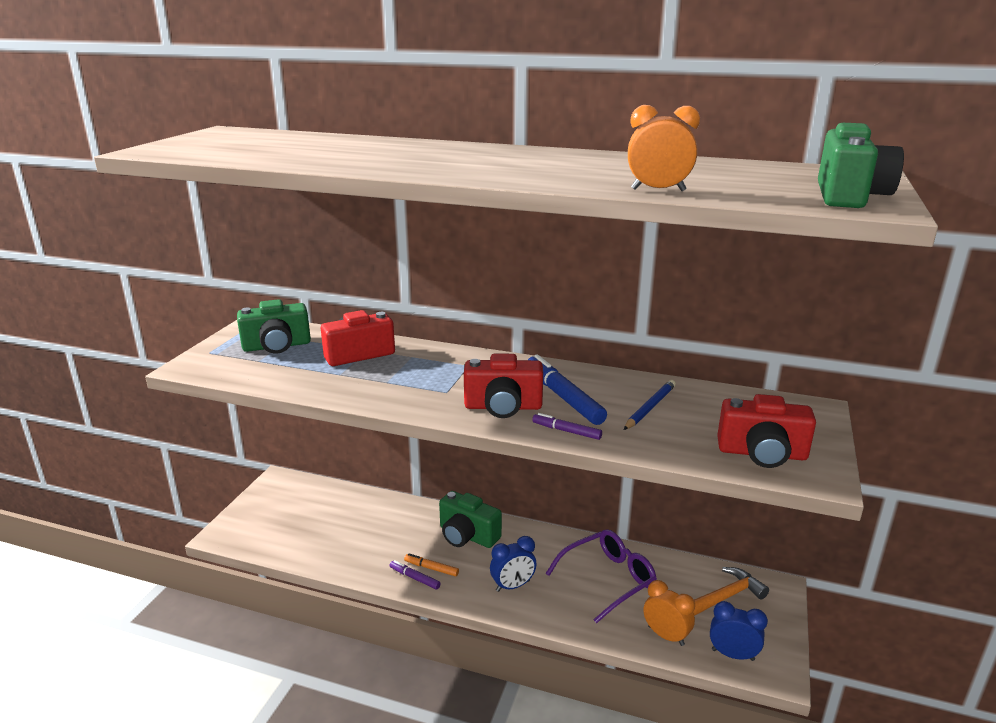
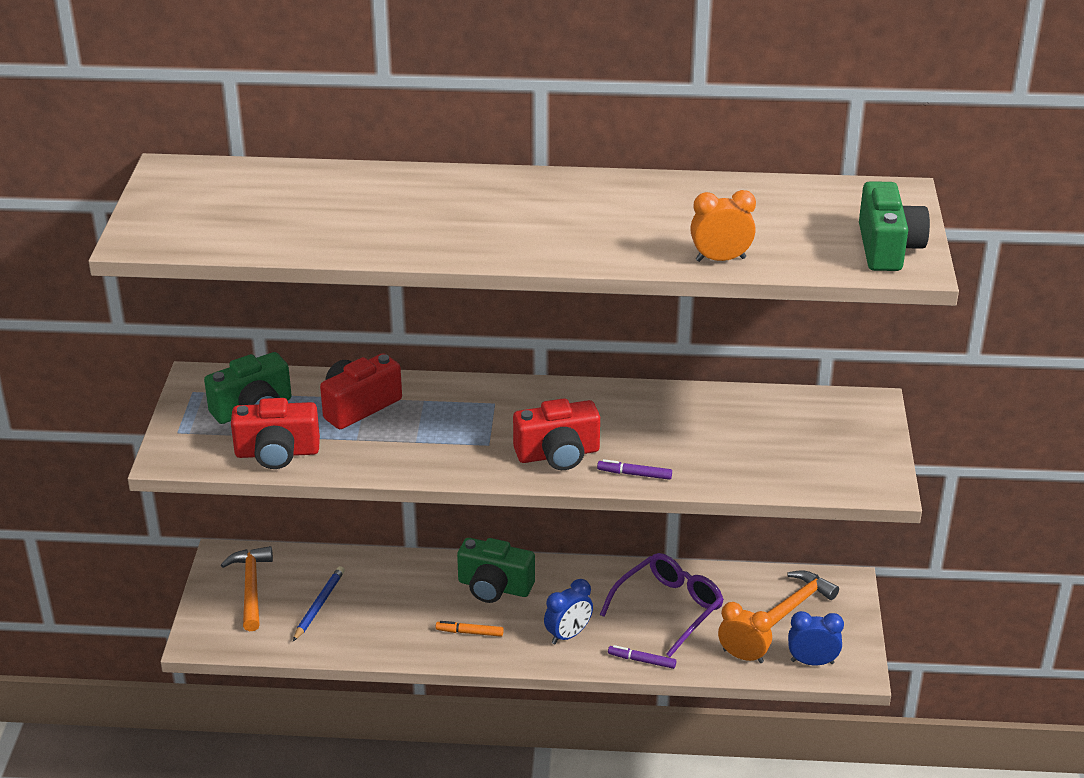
camera: 15 degrees left, 10 degrees up
(284, 503) = (251, 587): none -> orange hammer
(414, 578) = (456, 647): purple marker -> purple marker (642, 660)
(563, 397) = (615, 430): blue marker -> none
(650, 407) = (708, 430): blue pencil -> blue pencil (319, 605)
(762, 453) = (827, 469): red camera -> red camera (277, 453)

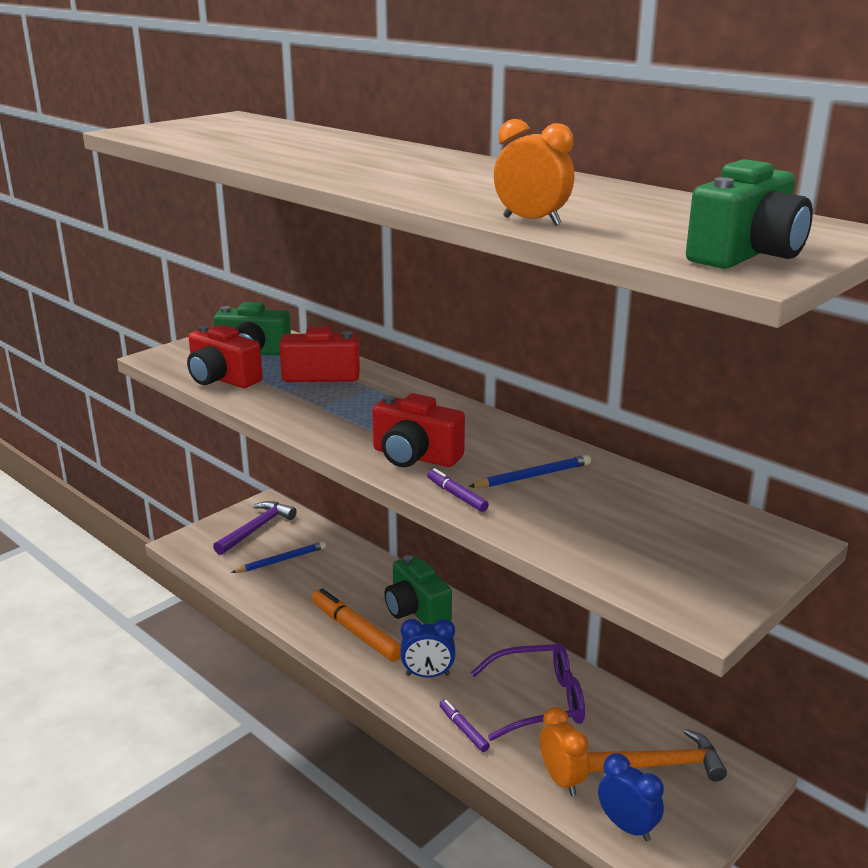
camera: 40 degrees right, 10 degrees down
(251, 587) = (256, 529): orange hammer -> purple hammer
(469, 632) = (356, 632): orange marker -> orange marker, size x1.93
(661, 430) = (533, 476): none -> blue pencil

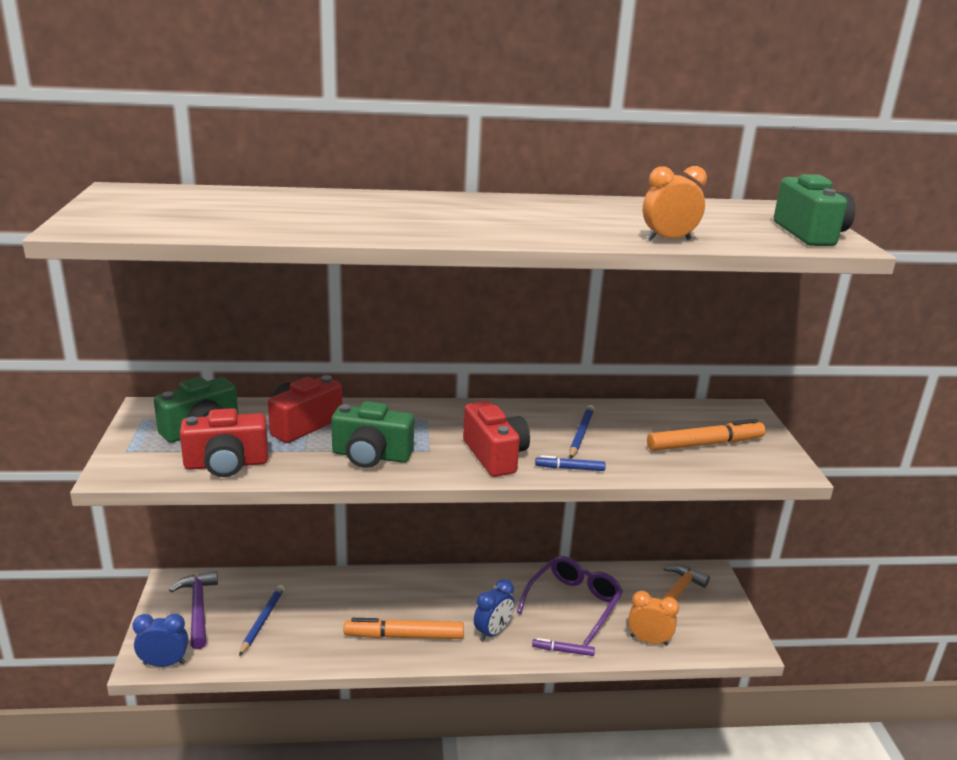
camera: 50 degrees left, 0 degrees up
(415, 456) = (495, 455): red camera -> red camera turned 90 degrees counterclockwise
(416, 610) = (419, 594): green camera -> green camera (371, 456)
(456, 495) = (569, 468): purple marker -> blue marker
(627, 826) = (708, 641): blue clock -> blue clock (164, 663)
(650, 544) = (705, 444): none -> orange marker

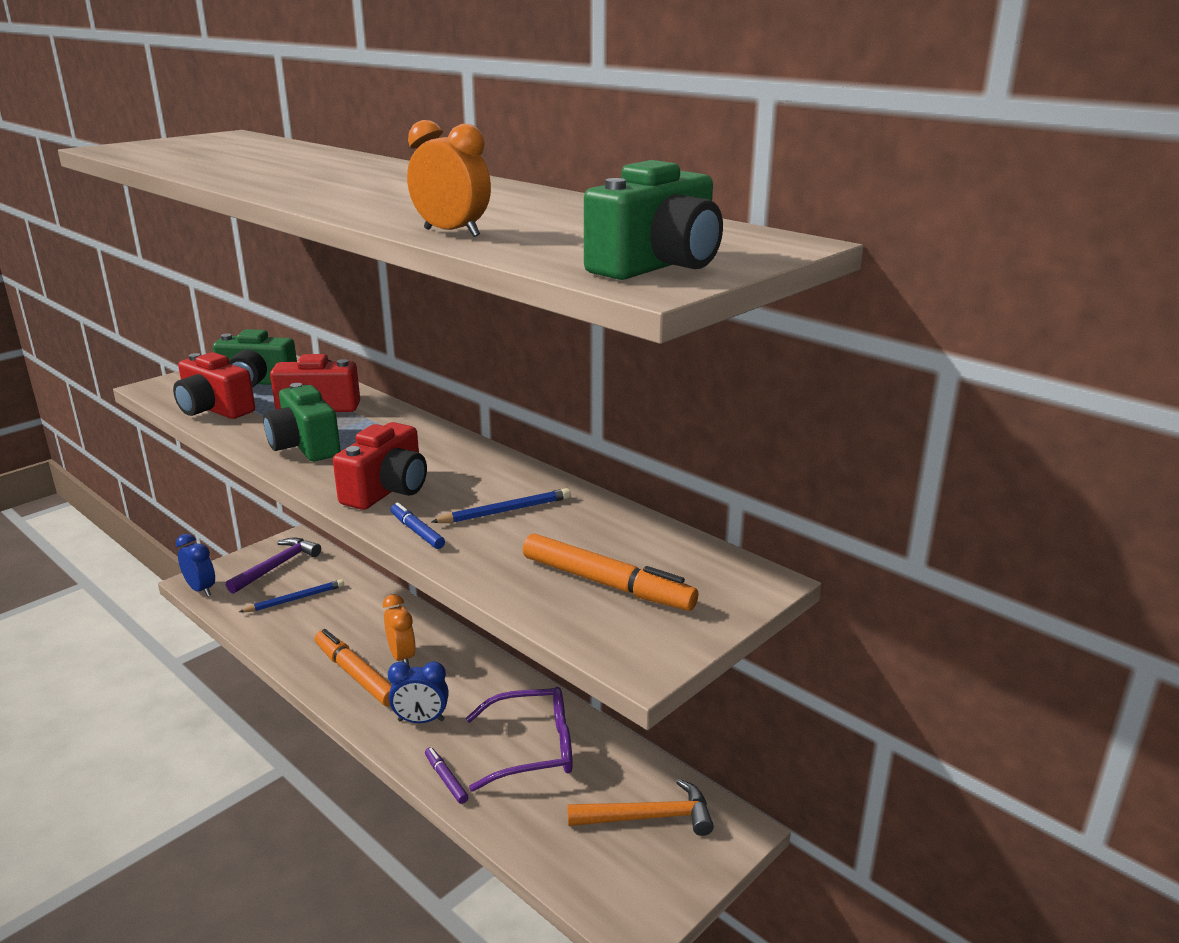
camera: 50 degrees right, 0 degrees up
(648, 640) = (538, 834): orange clock -> orange clock (402, 657)

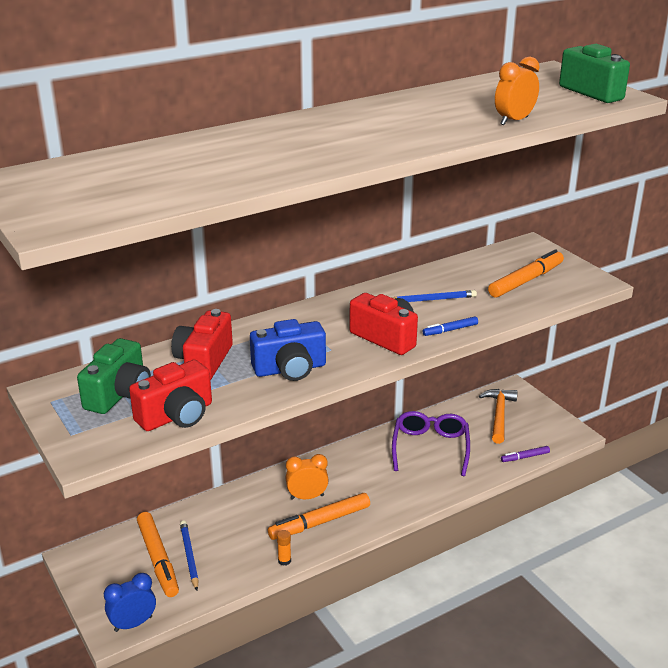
camera: 75 degrees left, 5 degrees up
(277, 566) = (121, 568): purple hammer -> none
(287, 660) = (284, 561): none -> orange glue stick
(290, 582) = (158, 559): none -> orange marker
(305, 446) = (290, 369): green camera -> blue camera
(421, 720) = (387, 493): blue clock -> none
(446, 779) = (449, 486): purple marker -> purple marker (525, 457)
(505, 511) = (432, 300): blue pencil -> blue pencil turned 90 degrees clockwise

